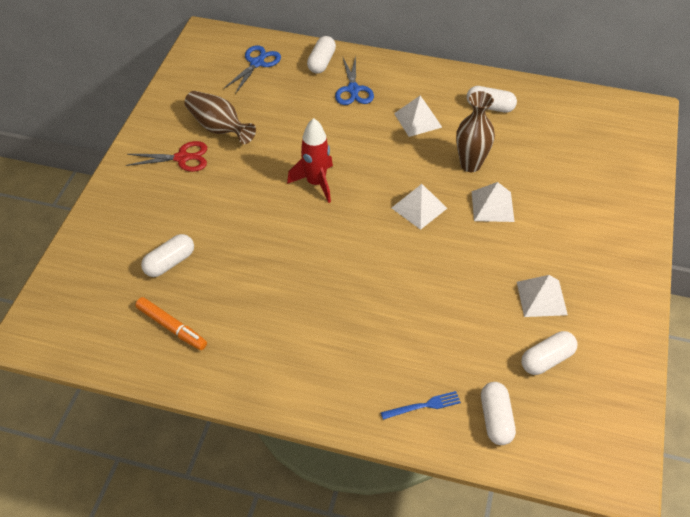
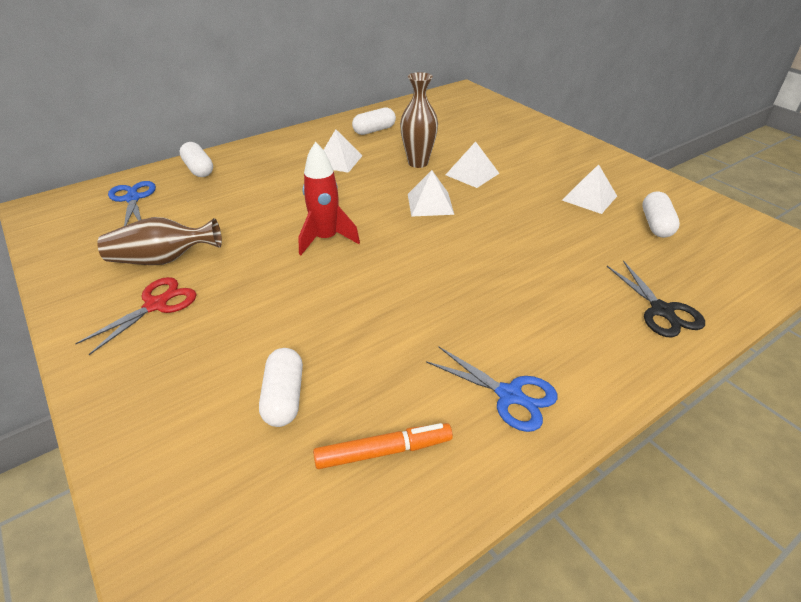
camera: 50 degrees left, 10 degrees down
(353, 89) = (256, 170): blue scissors -> blue scissors (509, 395)
(423, 406) = (661, 311): blue fork -> black scissors
(496, 419) = (705, 278): white capsule -> none

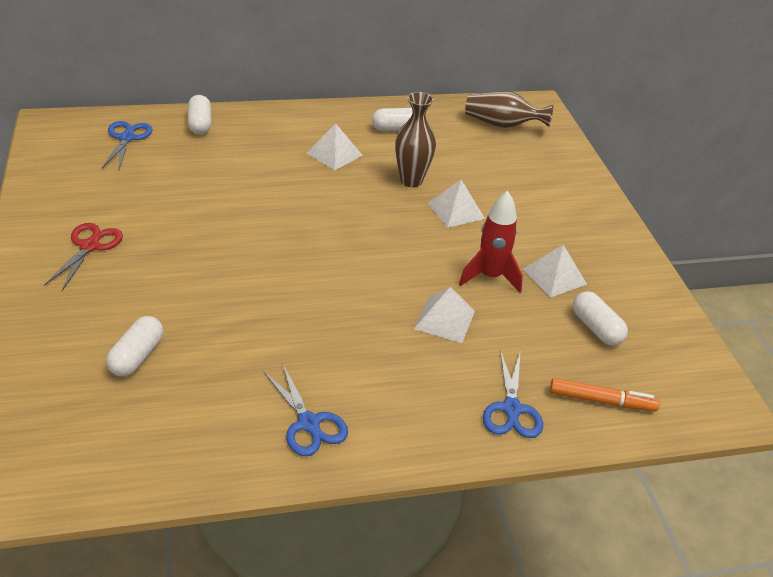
camera: 20 degrees right, 0 degrees up
(156, 305) = (89, 246): red scissors -> red scissors turned 45 degrees counterclockwise
(163, 260) = (117, 207): brown vase -> brown vase (502, 125)
(326, 239) = (263, 234): red rocket -> red rocket (490, 277)
(383, 451) = (180, 424): orange marker -> orange marker (601, 401)
(430, 204) = (386, 230): white pyramid -> white pyramid (444, 319)
(656, 225) = (596, 328): white capsule -> white capsule turned 60 degrees counterclockwise
(661, 311) = (511, 409): black scissors -> blue scissors

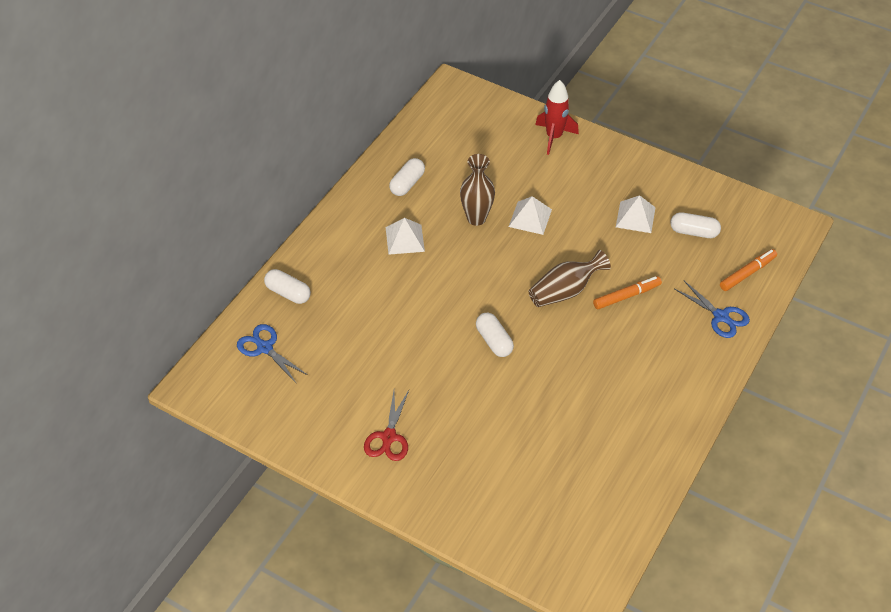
camera: 45 degrees left, 10 degrees up
(89, 246) = (389, 437): red scissors -> red scissors turned 135 degrees counterclockwise
(137, 356) = (529, 466): white capsule -> white capsule (494, 341)
(308, 423) = (656, 414): blue scissors -> none
(444, 319) = (626, 296): white pyramid -> orange marker
(490, 277) = (608, 247): red rocket -> red rocket (554, 137)
(502, 125) = (458, 123): brown vase -> brown vase (565, 291)

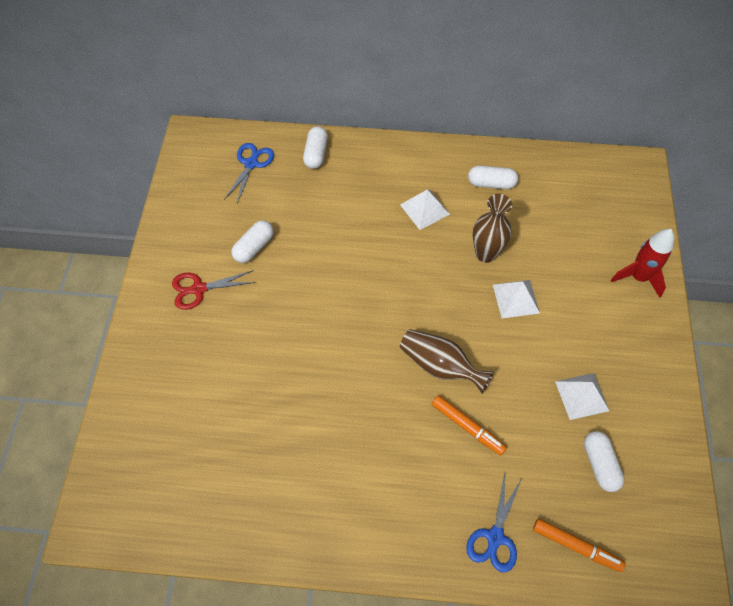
camera: 65 degrees right, 10 degrees up
(494, 341) = (345, 328): white capsule -> white capsule (254, 247)

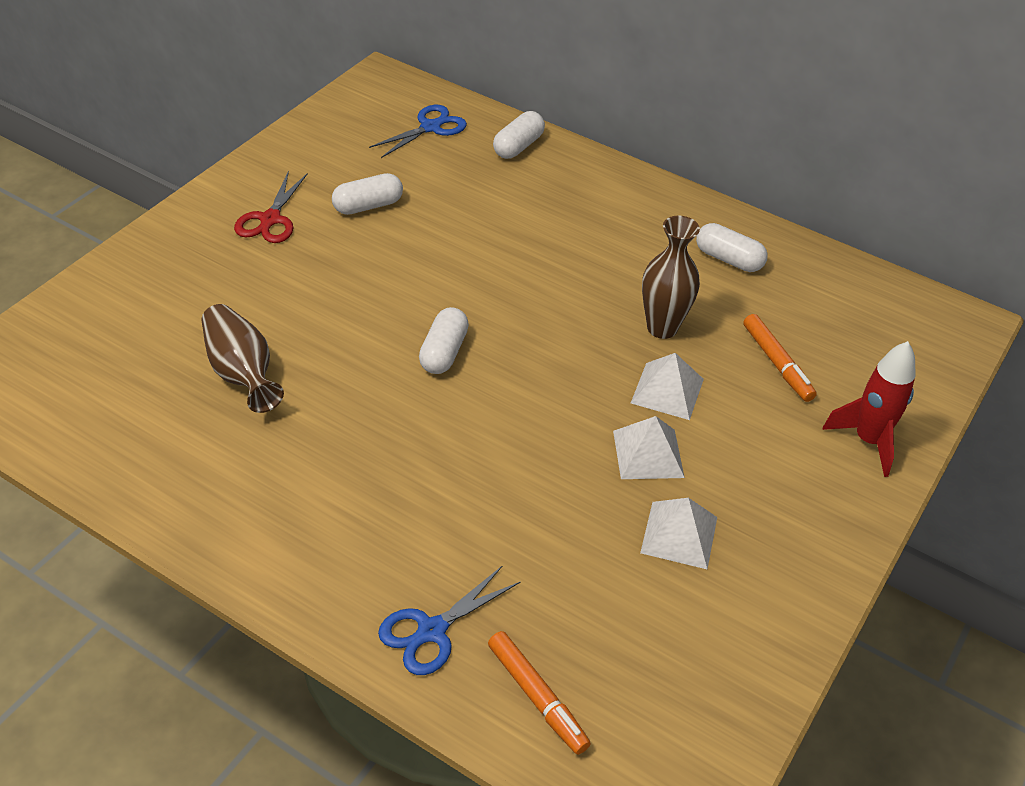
camera: 25 degrees right, 15 degrees down
(199, 289) = (270, 219): red scissors -> red scissors turned 90 degrees counterclockwise
(424, 209) = (615, 251): white pyramid -> white pyramid (648, 454)
(440, 366) = (506, 417): brown vase -> brown vase (241, 373)
(467, 427) = (490, 496): orange marker -> orange marker (777, 363)
(600, 464) = (645, 622): white capsule -> white capsule (444, 352)

